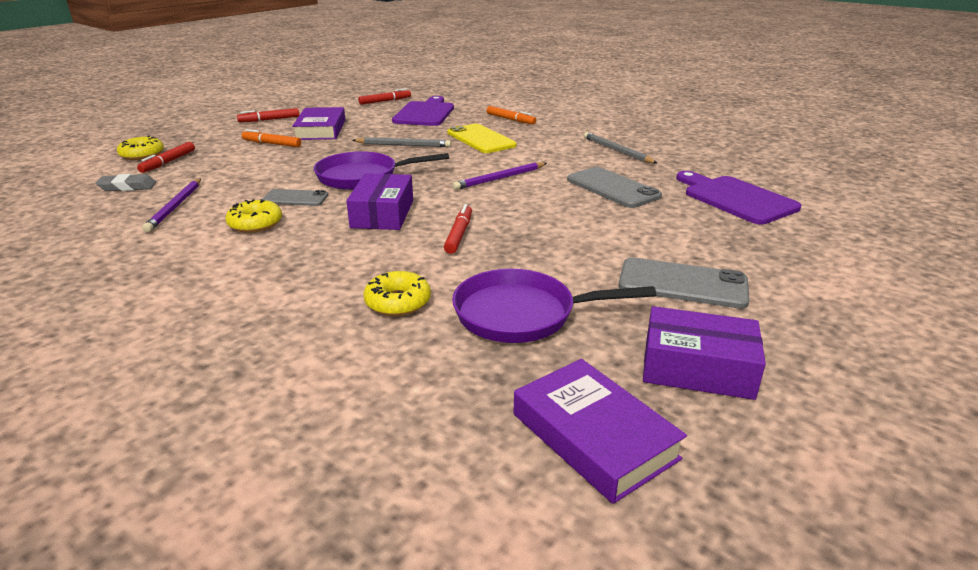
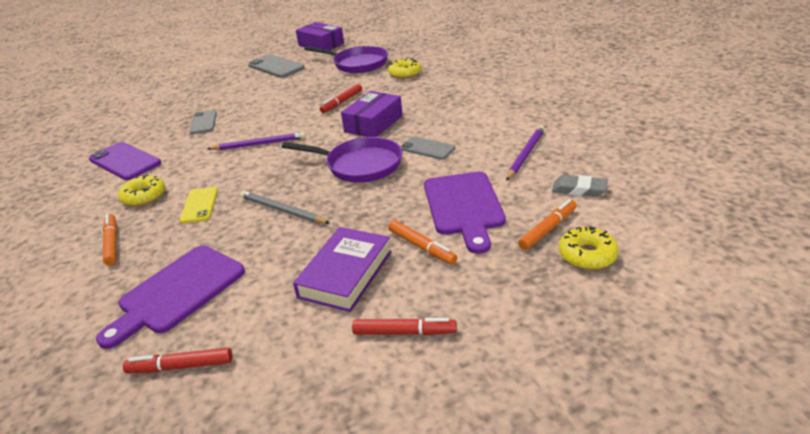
camera: 150 degrees left, 5 degrees up
(168, 162) = (548, 229): red marker -> orange marker
(255, 224) = (463, 128): yellow donut -> yellow donut (144, 196)
(480, 139) = (199, 205): yellow phone -> yellow phone, size x0.63
(593, 436) = (376, 35): purple book -> none
(613, 188) = (203, 122): grey phone -> grey phone, size x0.63
(617, 151) = (125, 161): grey pencil -> purple phone
(736, 199) = (156, 103): purple cutting board -> purple cutting board (464, 206)

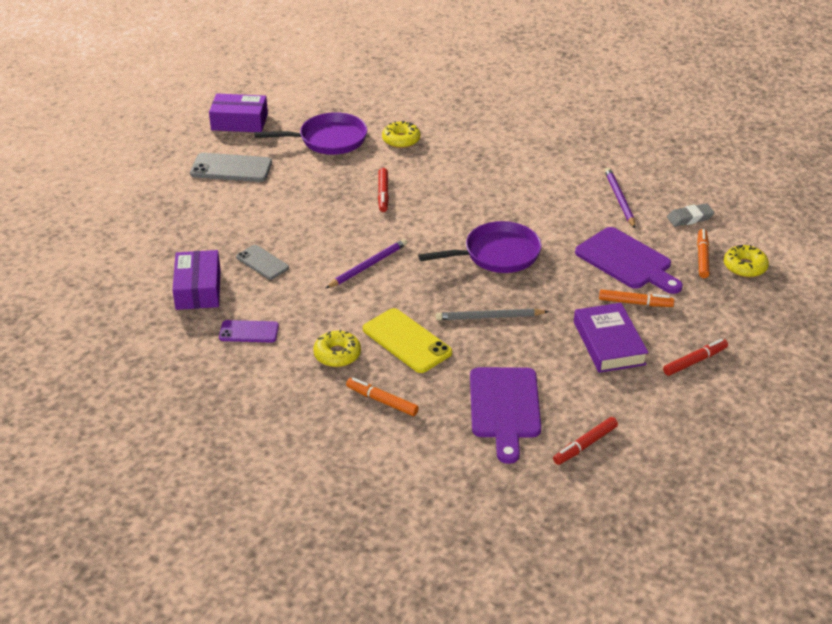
camera: 40 degrees left, 5 degrees up
(125, 161) = (249, 332): purple phone -> purple phone, size x0.63
(199, 205) = (407, 341): yellow phone -> yellow phone, size x1.58
(373, 123) = (450, 208): purple box -> purple box (198, 289)
(427, 148) = (533, 219): grey phone -> none

